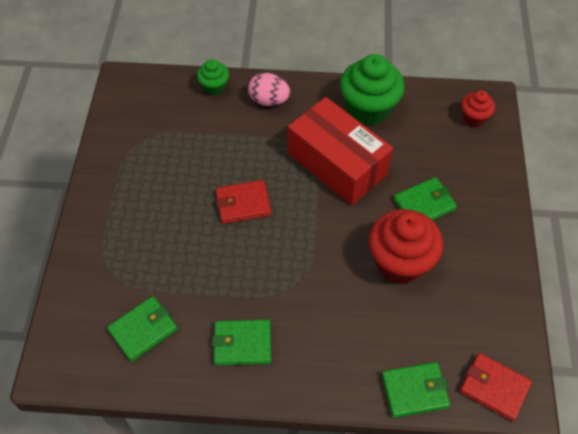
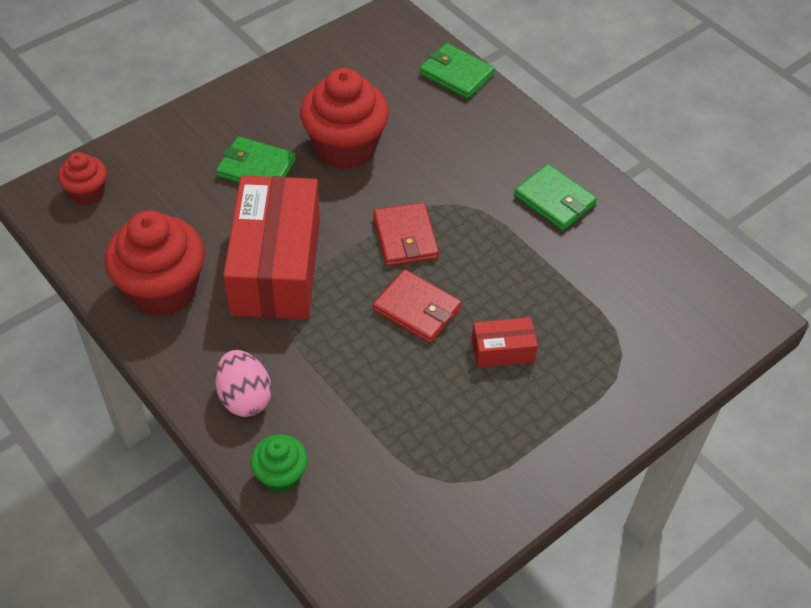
camera: 135 degrees left, 5 degrees down
(143, 330) = (634, 279): green wallet -> none
(176, 220) = (502, 350): none -> red box
(368, 109) = (163, 290): green cupcake -> red cupcake
(494, 388) = (397, 34): red wallet -> red wallet (405, 237)

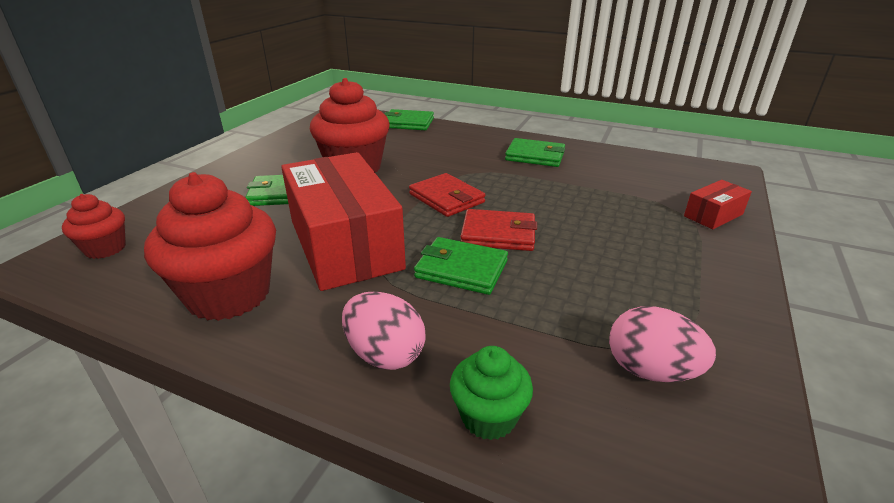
camera: 25 degrees left, 20 degrees down
(353, 339) = (461, 269): none -> green wallet
(416, 495) = (650, 370): none -> pink egg
(502, 350) = (595, 237): red box -> red box (713, 215)

